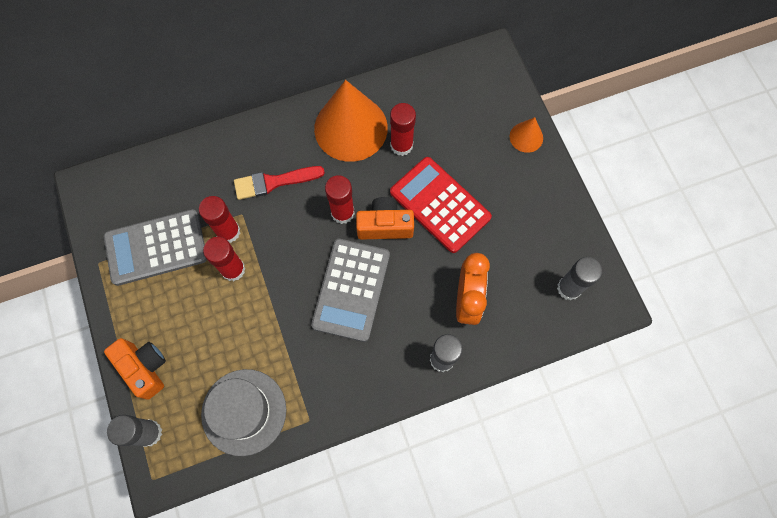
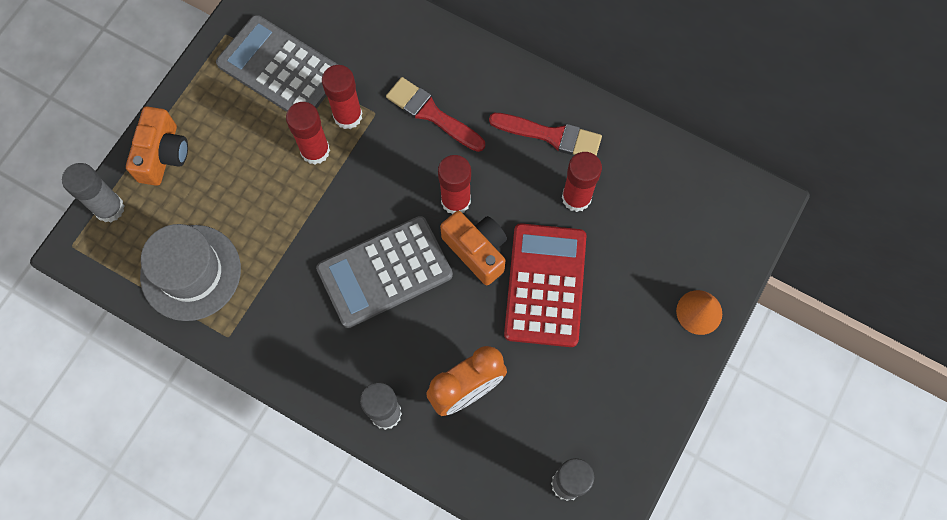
camera: 50 degrees right, 0 degrees up
(351, 128) = (551, 136): orange cone -> red brush

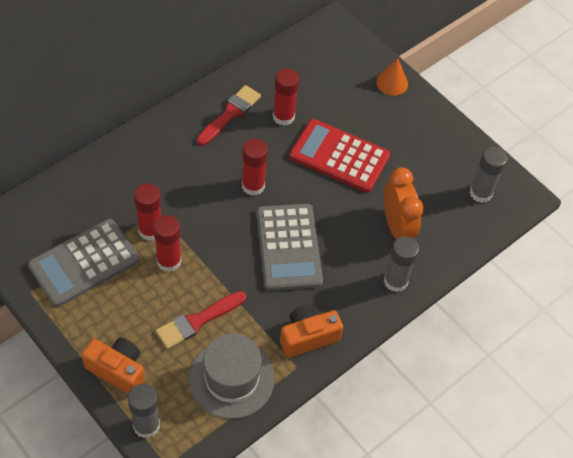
camera: 75 degrees left, 15 degrees down
(431, 114) = (176, 177): red brush -> red brush (197, 321)
(477, 250) = (297, 186): orange camera -> orange camera (308, 337)

